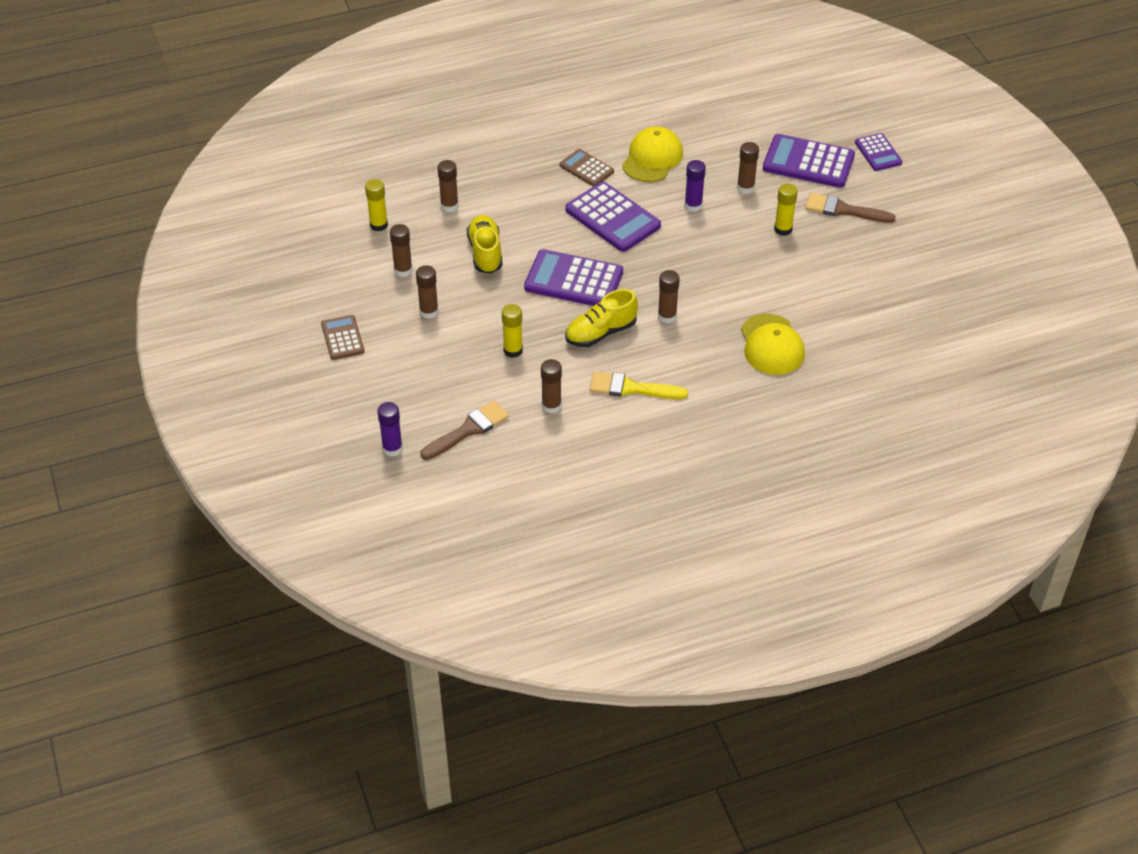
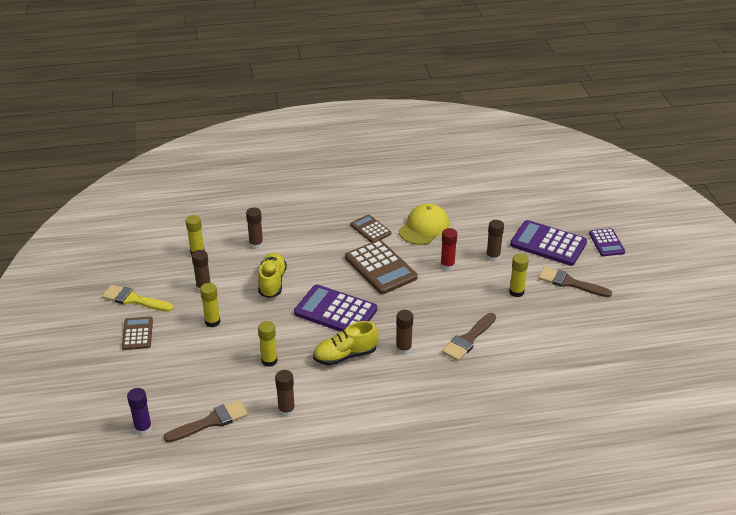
camera: 10 degrees right, 10 degrees down
(429, 312) = (212, 322): brown glue stick -> yellow glue stick
(612, 218) = (380, 268): purple calculator -> brown calculator
(631, 388) = (358, 404): yellow brush -> yellow brush (134, 300)
(693, 206) = (447, 266): purple glue stick -> red glue stick
(739, 295) = (468, 339): none -> brown brush
(771, 345) = (486, 384): yellow cap -> none

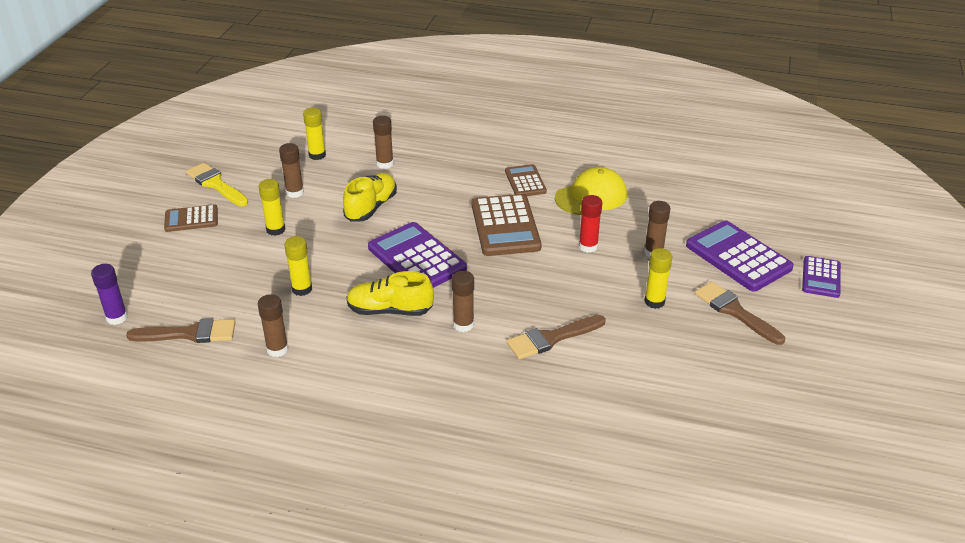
camera: 25 degrees right, 0 degrees up
(137, 334) = (191, 219): brown calculator -> brown calculator turned 120 degrees counterclockwise

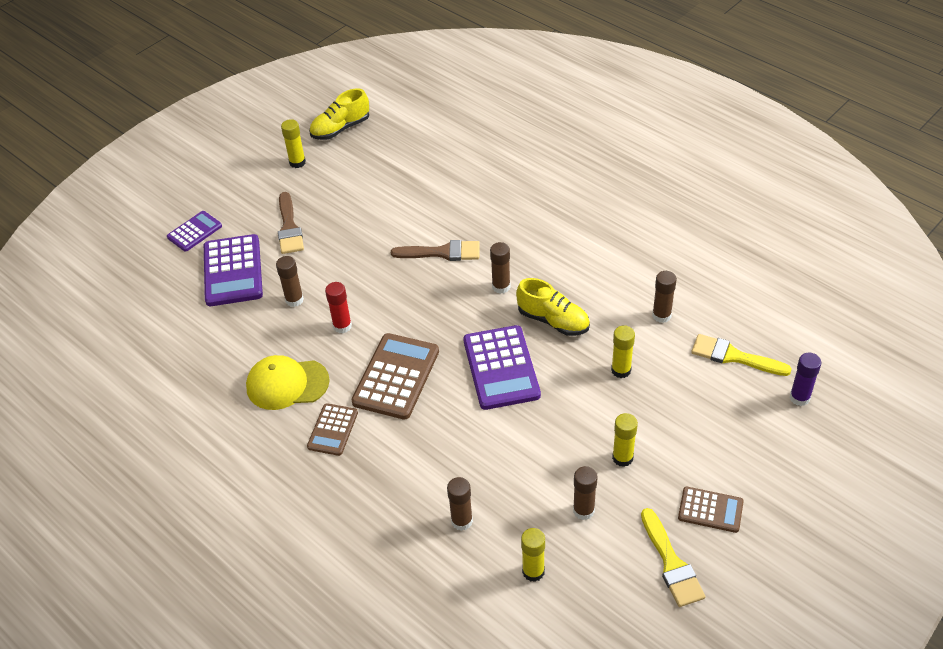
camera: 150 degrees left, 10 degrees up
(189, 334) = (734, 356): brown brush -> yellow brush
(371, 207) = (511, 453): yellow shoe -> yellow shoe (340, 128)
(654, 301) = (339, 255): yellow glue stick -> yellow glue stick (297, 162)

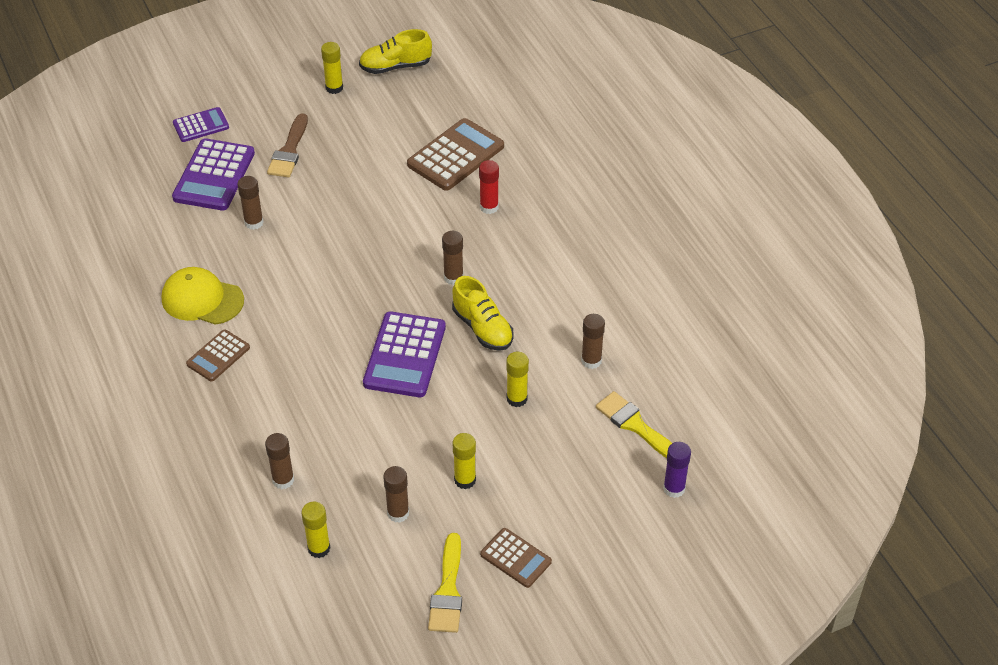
camera: 20 degrees right, 0 degrees up
(342, 326) = (283, 263): red glue stick -> red glue stick (489, 207)
(396, 377) = (303, 328): brown calculator -> brown calculator (456, 156)
(442, 252) = (418, 224): brown brush -> none

